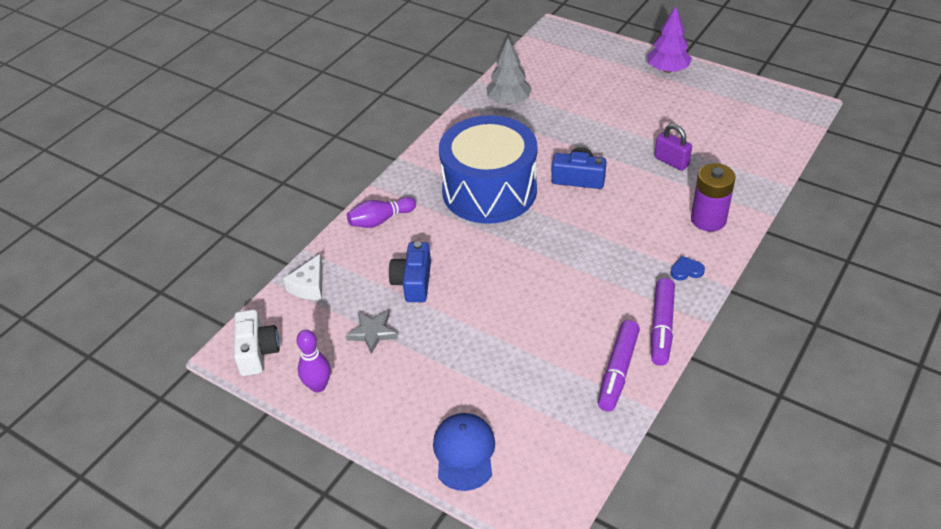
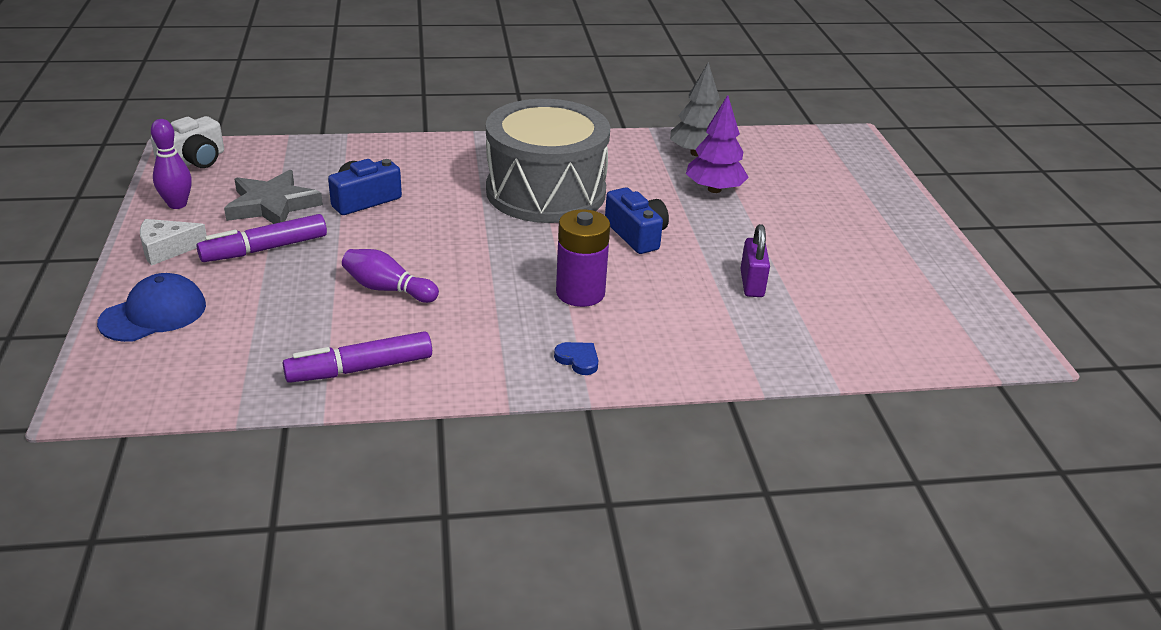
camera: 45 degrees right, 10 degrees down
(309, 286) = (301, 153): white cheese -> white cheese (167, 249)
(372, 333) = (272, 205): grey star -> grey star, size x1.58
(380, 220) = (429, 153): purple bowling pin -> purple bowling pin (387, 289)
(489, 190) = (546, 192): blue drum -> grey drum
(661, 327) = (462, 375): purple marker -> purple marker (265, 249)
(667, 70) = (908, 225): purple tree -> purple tree (714, 189)
(708, 219) = (688, 345): purple battery -> purple battery (580, 293)

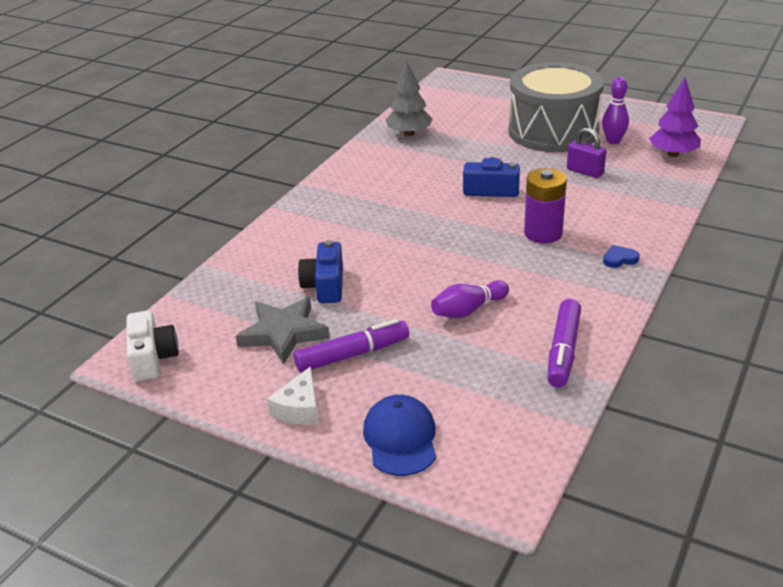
camera: 50 degrees left, 0 degrees up
(177, 204) = (225, 386): purple bowling pin -> purple bowling pin (613, 141)
(265, 249) = (352, 354): purple marker -> purple marker turned 120 degrees counterclockwise
(546, 192) = (398, 204): grey drum -> grey drum (553, 131)
(714, 189) = (462, 144): purple tree -> purple tree (673, 154)

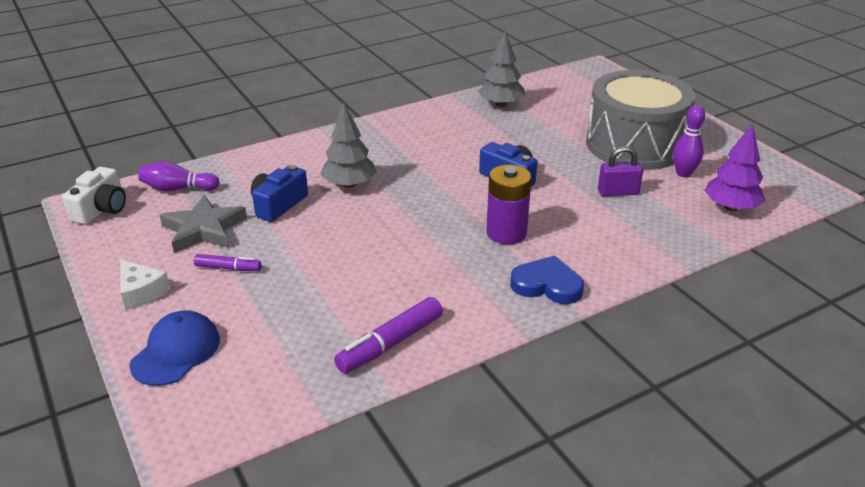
camera: 30 degrees right, 0 degrees up
(299, 408) = (141, 292): white cheese -> white cheese turned 90 degrees counterclockwise
(352, 354) = (228, 268): purple marker -> purple marker, size x0.59
(366, 245) = (349, 184): none -> grey tree
(468, 310) = (358, 272): purple bowling pin -> purple bowling pin (178, 189)
(585, 171) = (618, 192): purple padlock -> purple padlock turned 75 degrees counterclockwise
(619, 259) = (547, 285): blue heart -> blue heart, size x1.80

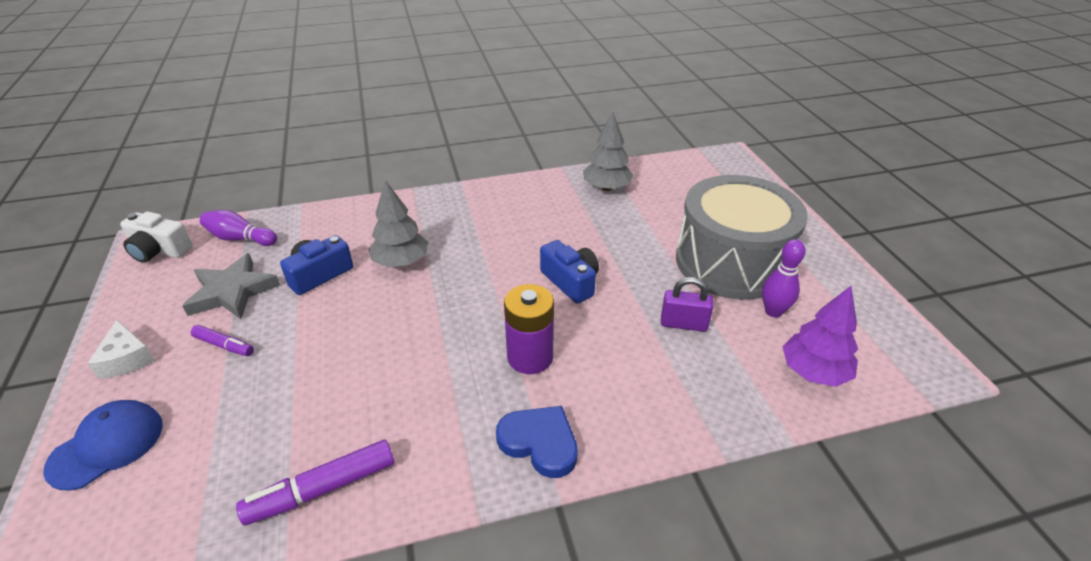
camera: 15 degrees right, 5 degrees up
(101, 209) = (159, 250): white camera -> white camera turned 75 degrees clockwise

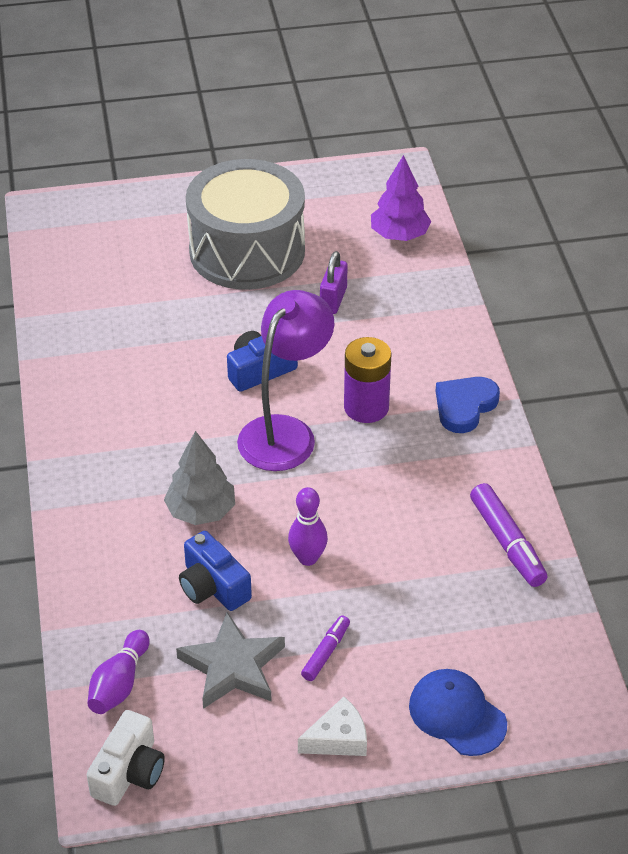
camera: 85 degrees left, 5 degrees up
(492, 303) = (285, 432): none -> purple lamp
(606, 188) = (84, 324): grey tree -> none
(773, 311) = (323, 240): purple bowling pin -> purple bowling pin (308, 558)

